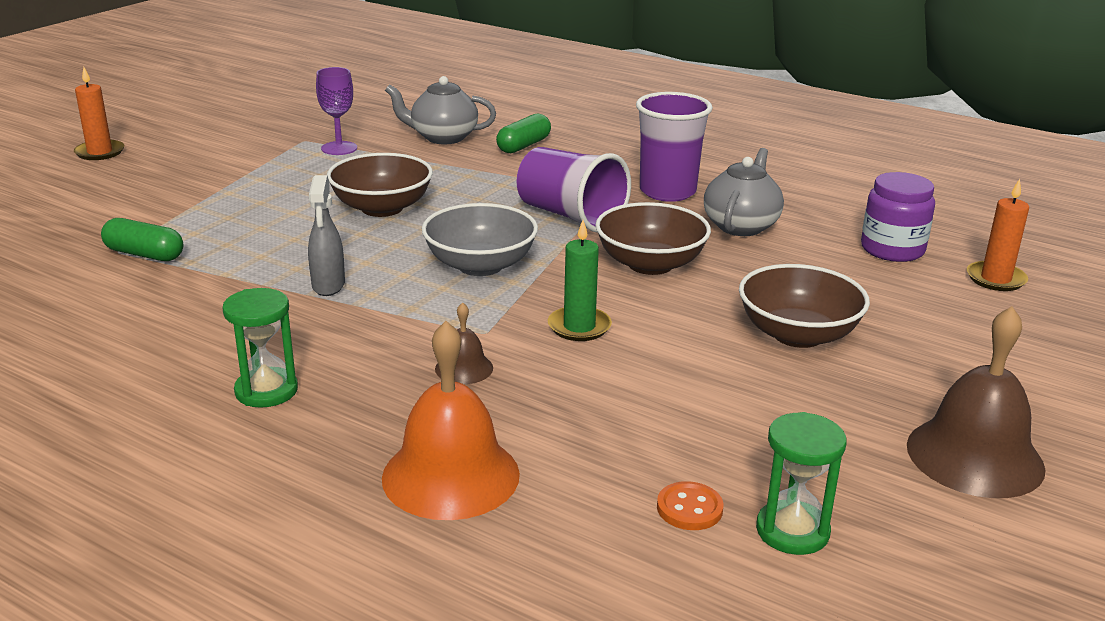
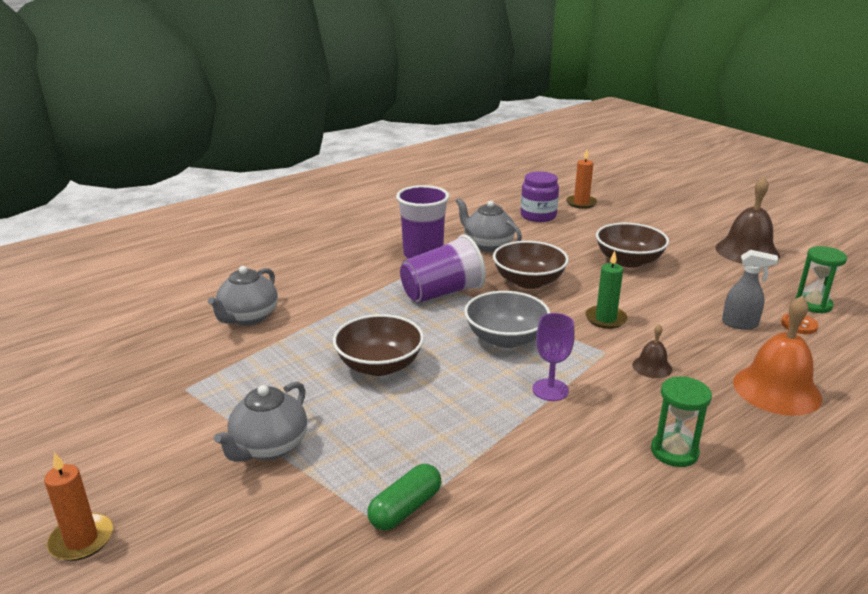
camera: 70 degrees left, 0 degrees up
(224, 187) = (269, 447): none -> grey teapot
(328, 286) = (514, 407): grey spray bottle -> grey spray bottle (740, 324)
(339, 148) = (225, 371): purple goblet -> purple goblet (550, 390)
(524, 146) = (298, 287): green capsule -> none

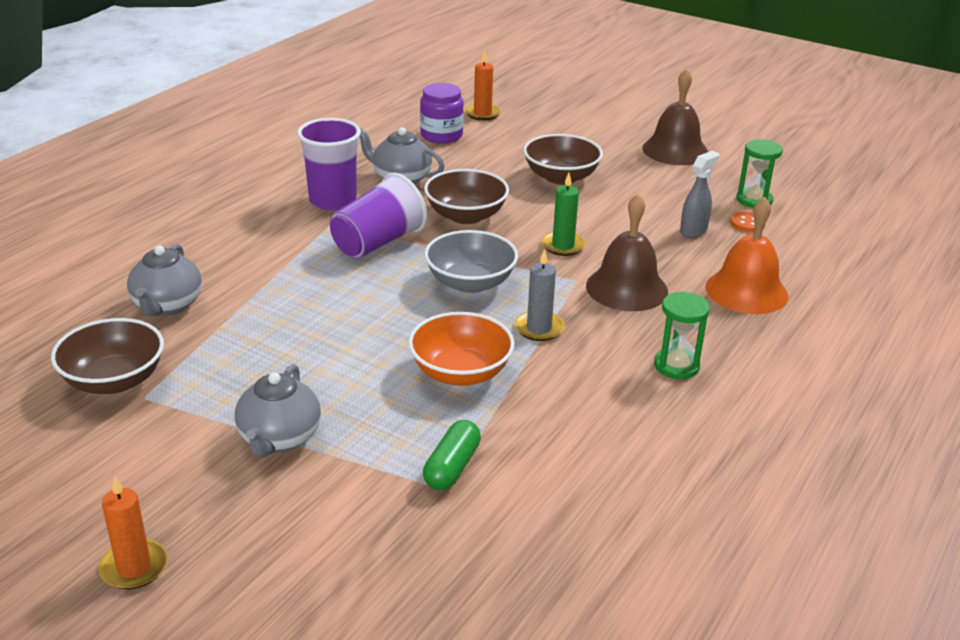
camera: 20 degrees left, 5 degrees up
(379, 365) = (350, 334): brown bowl -> brown bowl (114, 380)
(458, 418) = (460, 373): none -> orange bowl
(550, 390) = (539, 328): purple goblet -> grey candle
(652, 367) = (626, 288): brown bell -> brown bell, size x2.04
(740, 324) = (693, 231): grey spray bottle -> grey spray bottle turned 45 degrees counterclockwise

